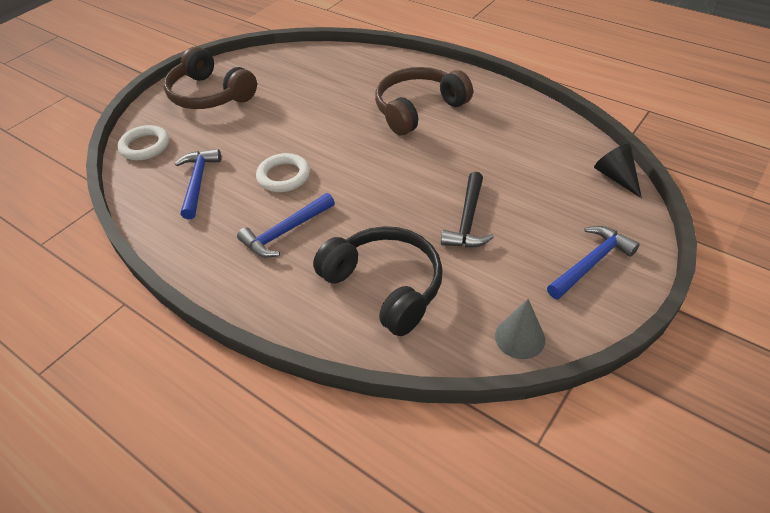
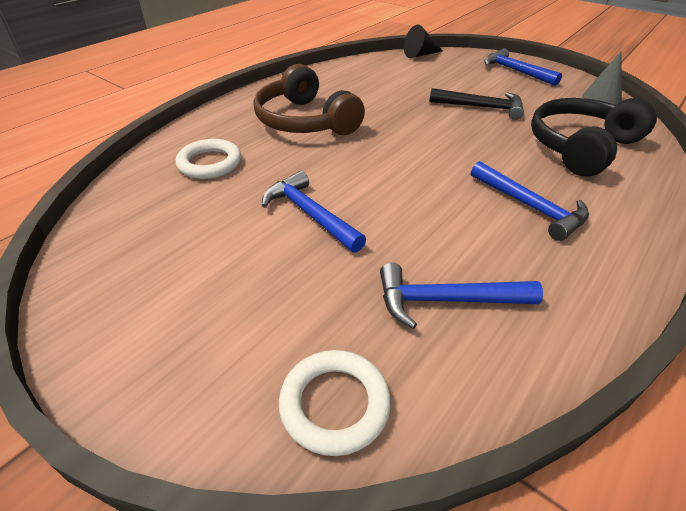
camera: 90 degrees left, 5 degrees down
(210, 95) = (180, 313): brown headphones -> none
(283, 176) = (426, 212): white ring -> white ring (210, 163)
(285, 125) = (310, 214): none -> blue hammer

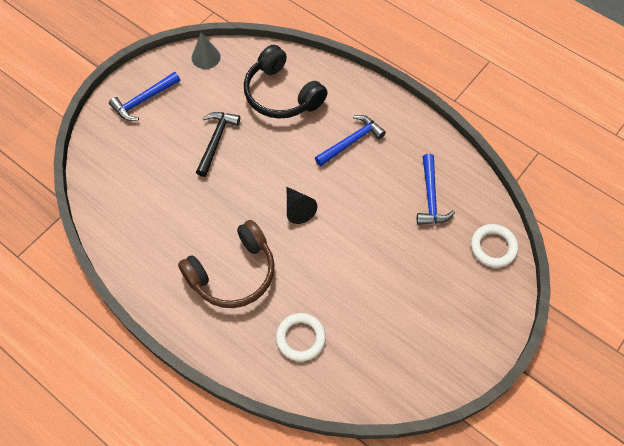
camera: 90 degrees left, 20 degrees up
(310, 214) = (363, 263): blue hammer -> none
(420, 55) = (90, 171): black cone -> black cone (298, 209)

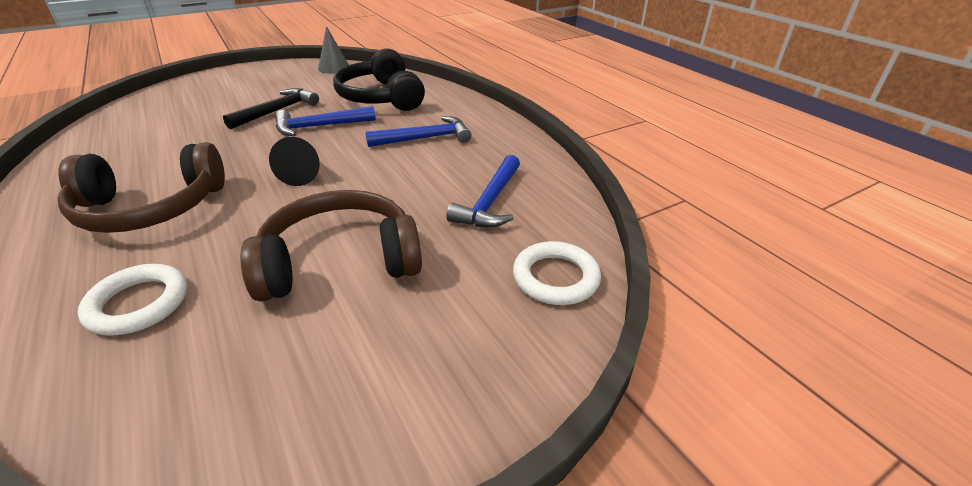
camera: 20 degrees right, 25 degrees down
(144, 100) = (245, 79): blue hammer -> blue hammer (320, 126)
(378, 275) = (340, 261): none -> brown headphones

